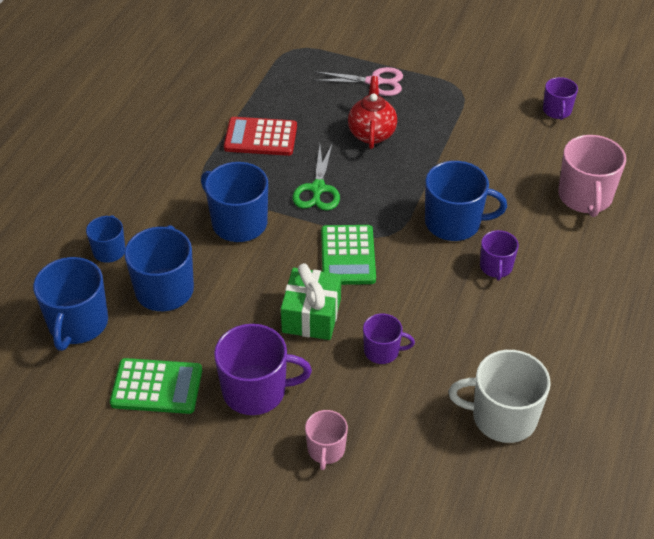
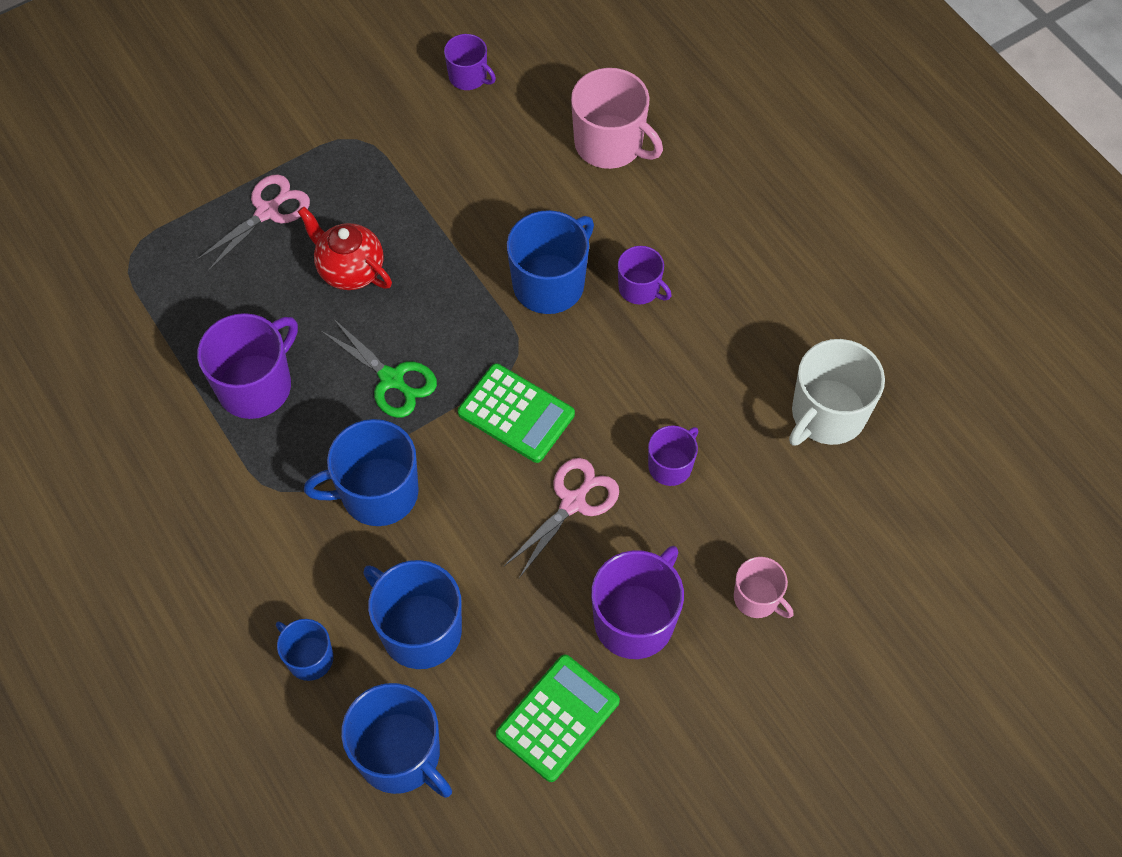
camera: 55 degrees left, 15 degrees up
(260, 137) = (256, 385): red calculator -> purple mug
(311, 315) = (573, 502): green gift -> pink scissors

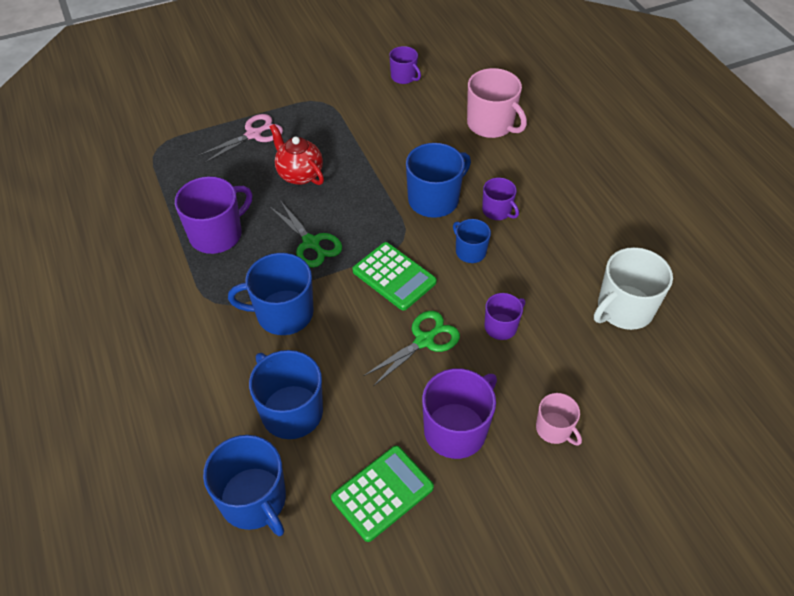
camera: 10 degrees right, 10 degrees down
(309, 657) = (204, 418): blue mug -> blue mug (470, 251)
(573, 502) = (424, 340): pink scissors -> green scissors

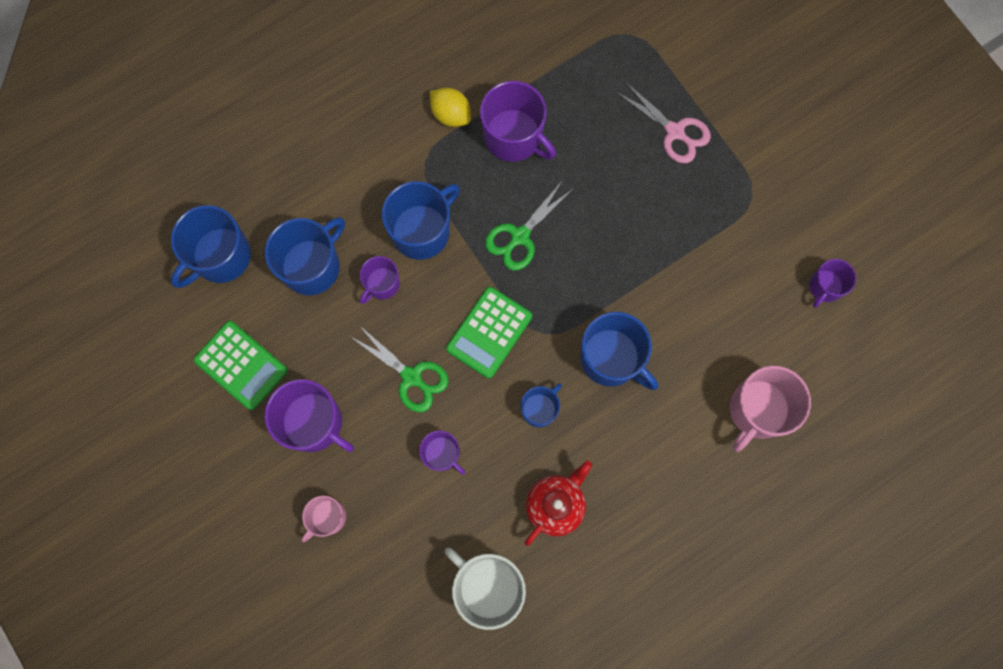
camera: 80 degrees right, 25 degrees up
(176, 276) = (451, 114): none -> yellow lemon
(283, 313) = (422, 231): blue mug -> blue mug turned 60 degrees clockwise
(299, 174) = (620, 199): red teapot -> red teapot (555, 505)
(497, 211) = (608, 433): purple mug -> purple mug (382, 284)

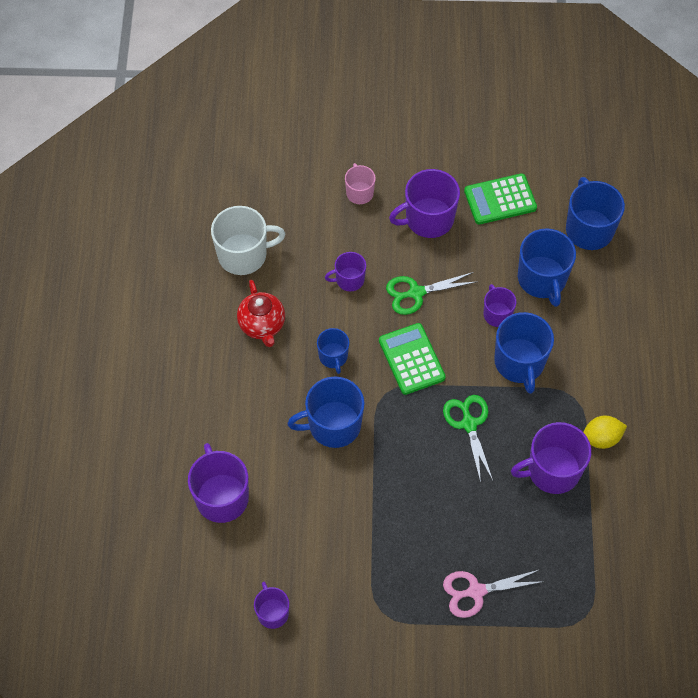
camera: 125 degrees right, 15 degrees down
(757, 410) = (221, 497): pink mug -> purple mug

